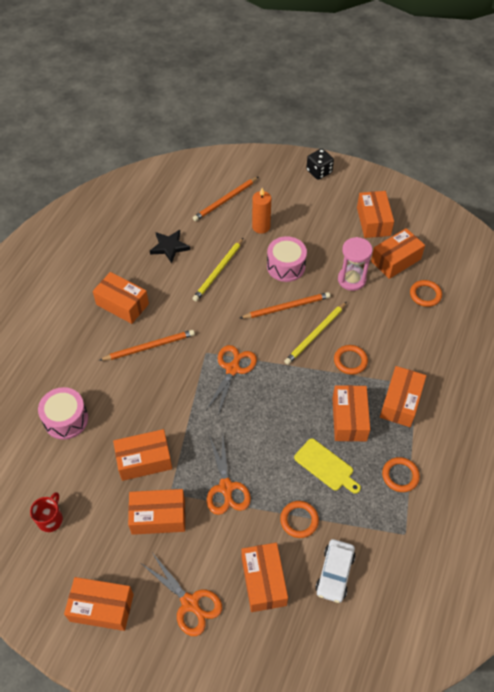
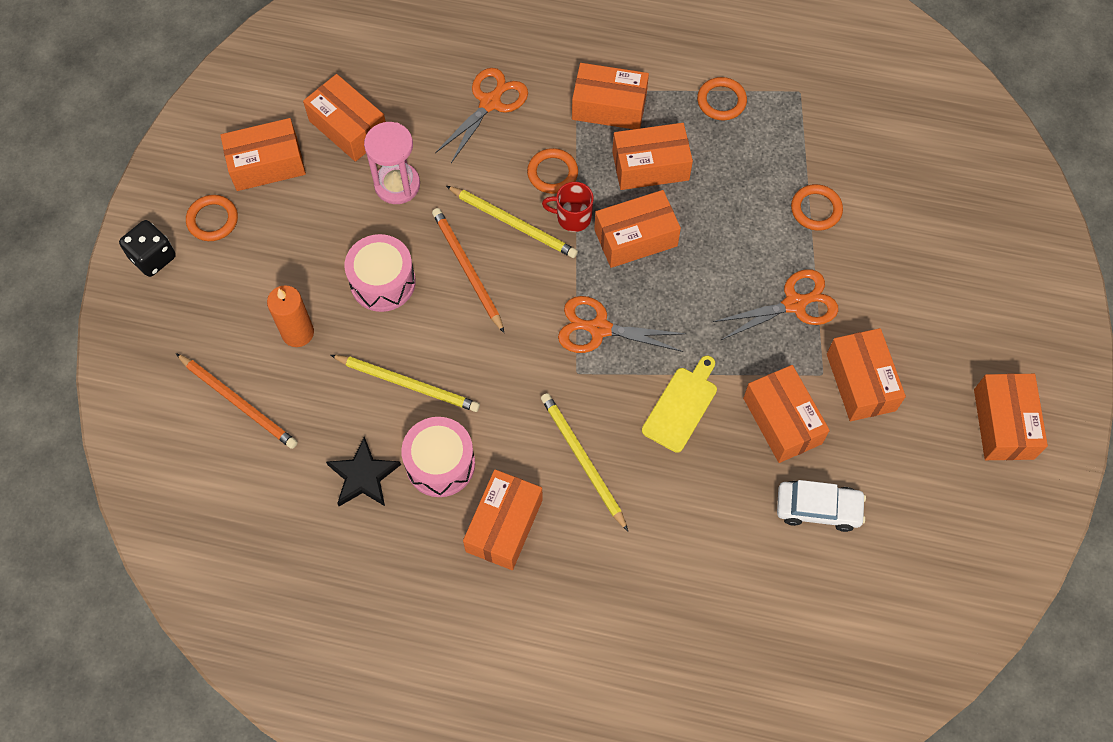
camera: 100 degrees left, 10 degrees up
(50, 519) = (907, 527): red mug -> red mug (572, 217)
(66, 419) = (744, 554): pink drum -> pink drum (440, 464)
(149, 347) = (582, 460): orange pencil -> yellow pencil
(190, 603) = (963, 318): orange scissors -> orange scissors (490, 102)
(263, 581) = (908, 239): orange box -> orange box (635, 238)
(326, 466) = (730, 187): yellow cutting board -> yellow cutting board (681, 406)
(335, 573) = (873, 162): white car -> white car (818, 508)
(425, 295) = (412, 86): orange ring -> orange ring (212, 220)

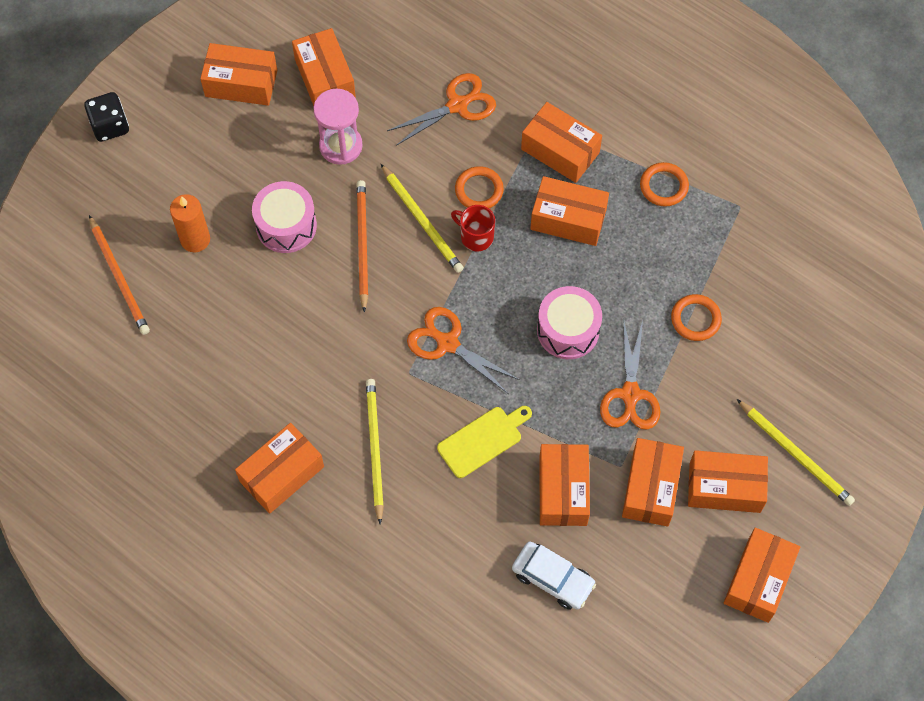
camera: 25 degrees right, 0 degrees up
(212, 220) = (173, 113): orange ring -> none
(363, 476) = (189, 382): black star -> none
(408, 384) = (263, 321): yellow pencil -> yellow pencil (795, 454)
(440, 464) = (256, 400): pink drum -> pink drum (568, 330)
(635, 238) = (521, 277): orange box -> orange box (725, 487)
(795, 304) = (630, 395): orange scissors -> orange scissors turned 90 degrees clockwise

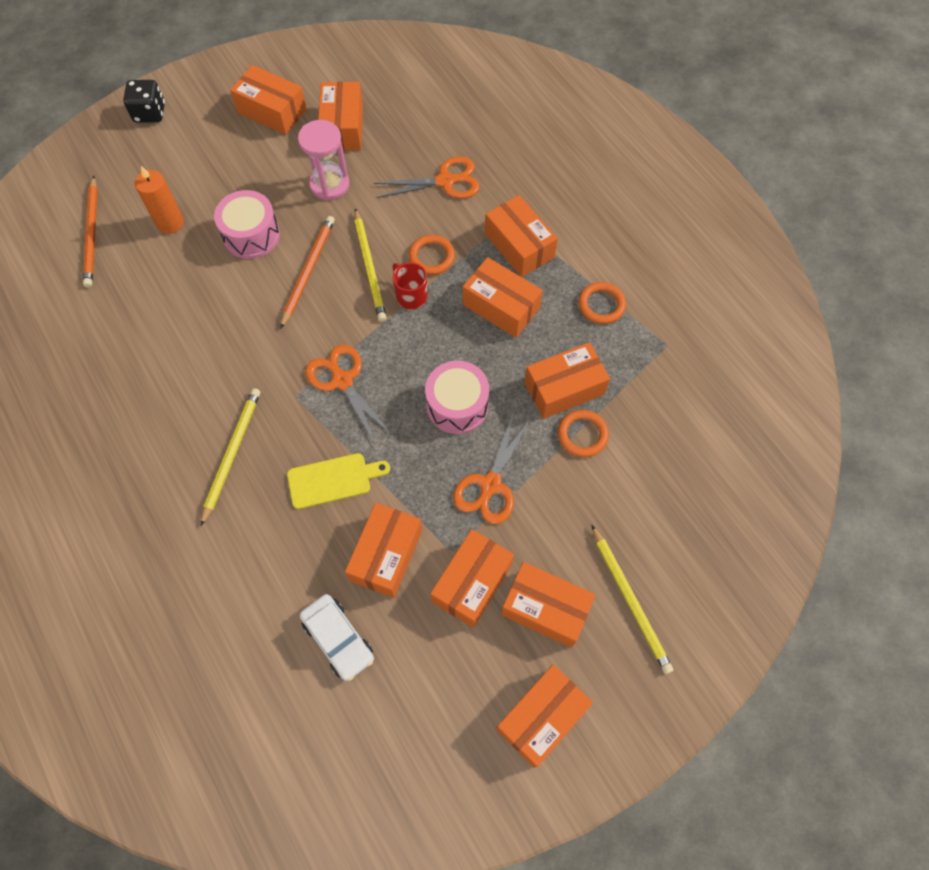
camera: 20 degrees right, 0 degrees up
(282, 474) = (139, 448): orange box -> orange box (564, 388)

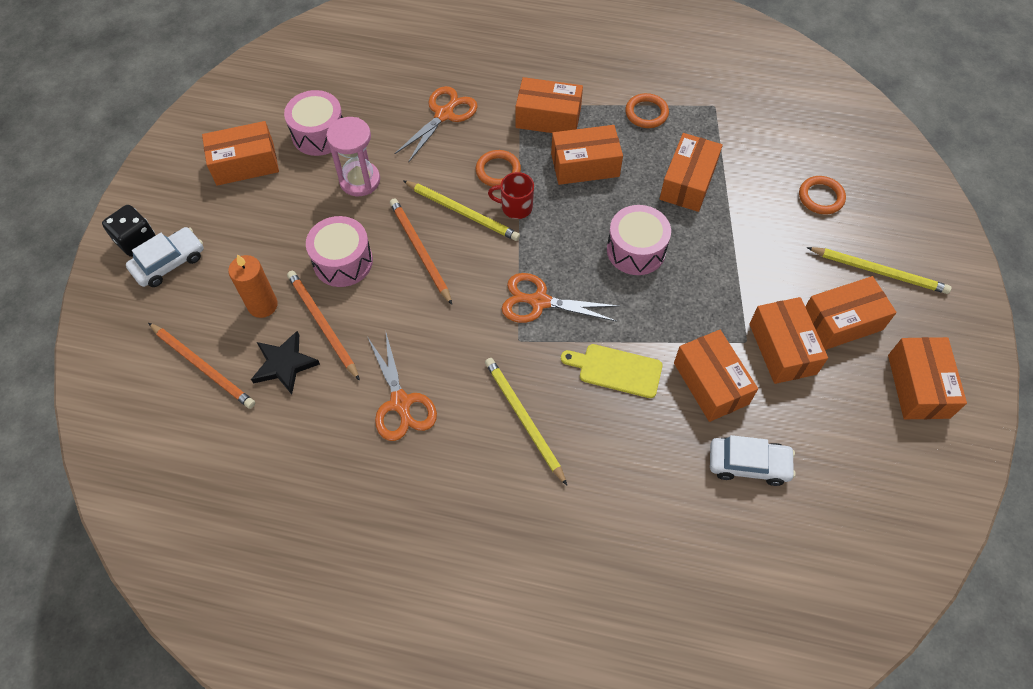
camera: 45 degrees left, 5 degrees down
(137, 275) = (284, 364): none -> black star
(151, 144) = (169, 262): none -> white car
(189, 269) = (322, 324): none -> orange pencil
(333, 480) = (616, 370): yellow cutting board -> yellow cutting board turned 105 degrees counterclockwise
(343, 127) = (319, 134): orange box -> pink drum
(490, 485) = (718, 280): orange scissors -> orange scissors (401, 403)
(582, 435) = (733, 200): orange ring -> orange ring (821, 197)

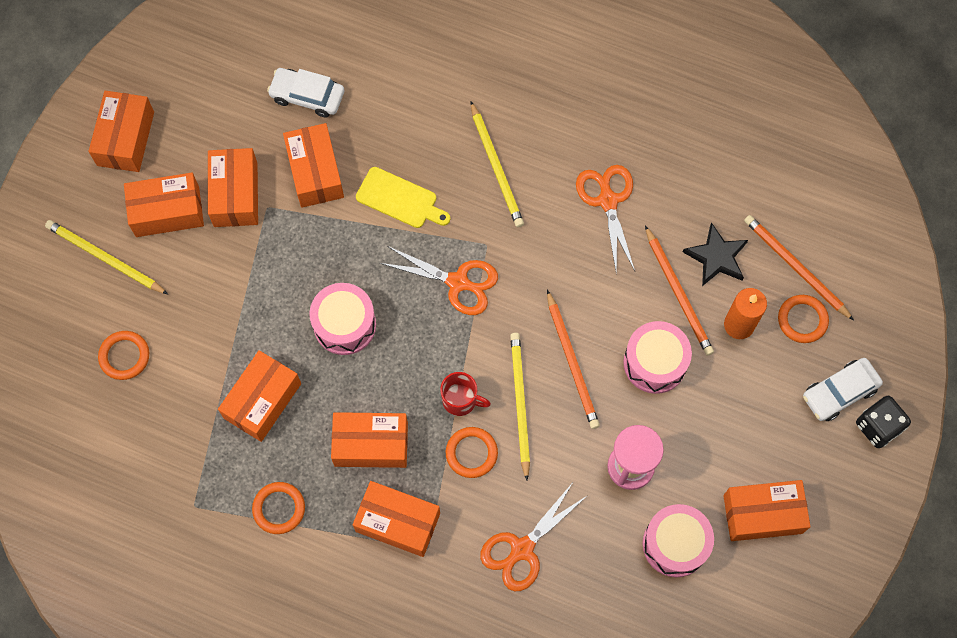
camera: 170 degrees left, 10 degrees up
(200, 319) = (802, 320): none -> orange ring
(462, 212) = (520, 403): yellow pencil -> yellow pencil turned 45 degrees clockwise

